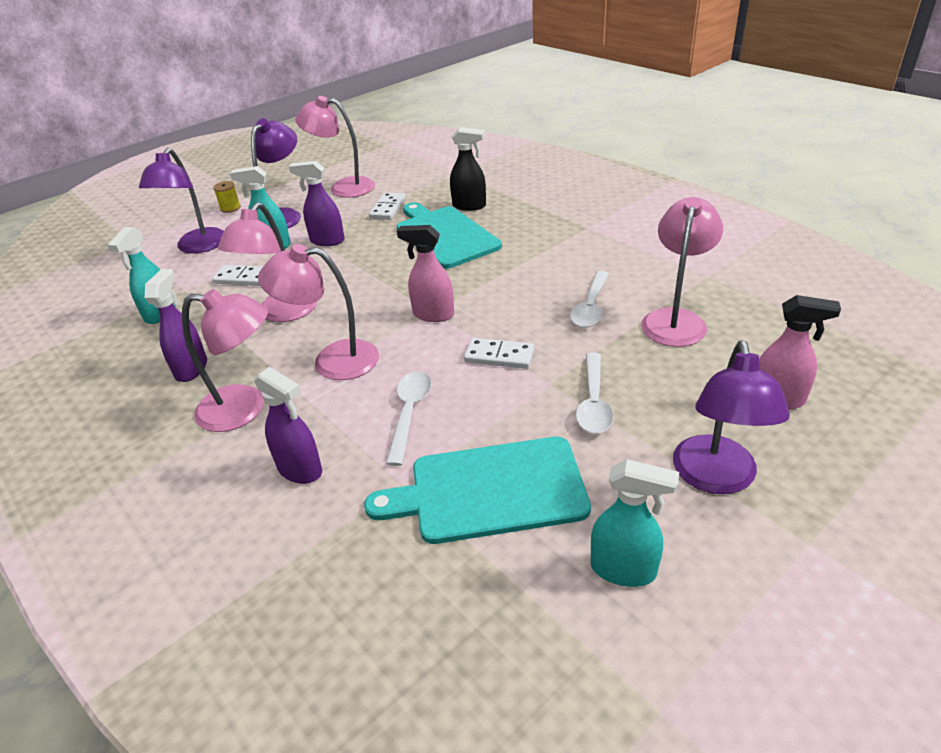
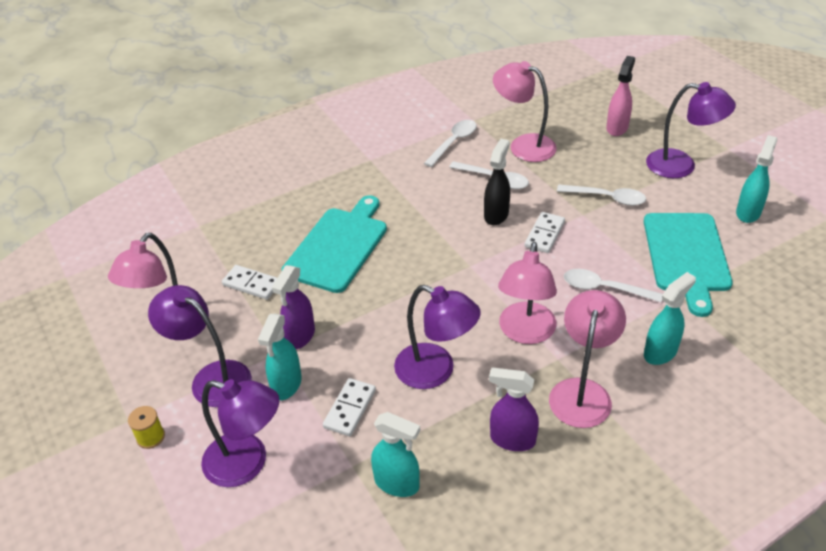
camera: 80 degrees left, 5 degrees up
(282, 313) = (435, 371): pink lamp -> purple lamp
(300, 470) = (660, 352): purple spray bottle -> turquoise spray bottle
(433, 315) = (475, 265): pink spray bottle -> none
(444, 235) = (338, 246): turquoise cutting board -> turquoise cutting board turned 135 degrees clockwise
(469, 206) = (285, 224): black spray bottle -> black spray bottle (496, 215)
(649, 270) = (453, 142): none -> white spoon

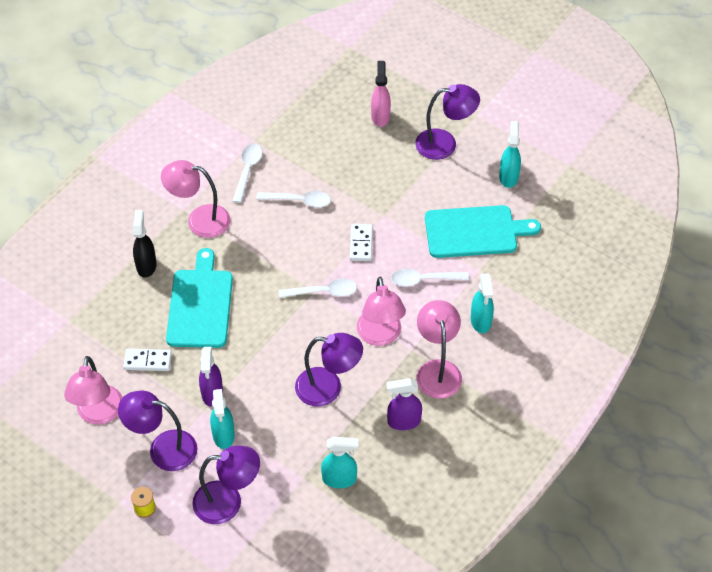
camera: 25 degrees left, 10 degrees up
(349, 409) = (280, 437): white domino -> none
(496, 215) = (315, 236): black spray bottle -> black spray bottle (146, 265)
(523, 145) = (309, 157): pink lamp -> pink lamp (199, 220)
(607, 198) = (397, 194): white spoon -> white spoon (323, 292)
(660, 352) = (481, 321): turquoise spray bottle -> turquoise spray bottle turned 150 degrees clockwise
(687, 255) = (474, 231): turquoise cutting board -> turquoise cutting board turned 75 degrees counterclockwise

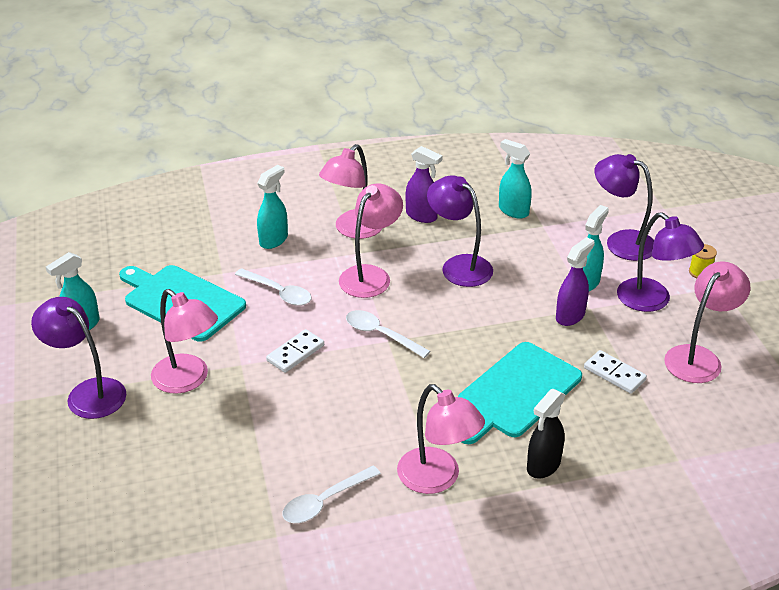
camera: 140 degrees left, 15 degrees down
(299, 201) = (306, 431): white spoon -> none
(380, 116) = (105, 466): pink spray bottle -> none
(401, 186) = (188, 380): none -> pink lamp

